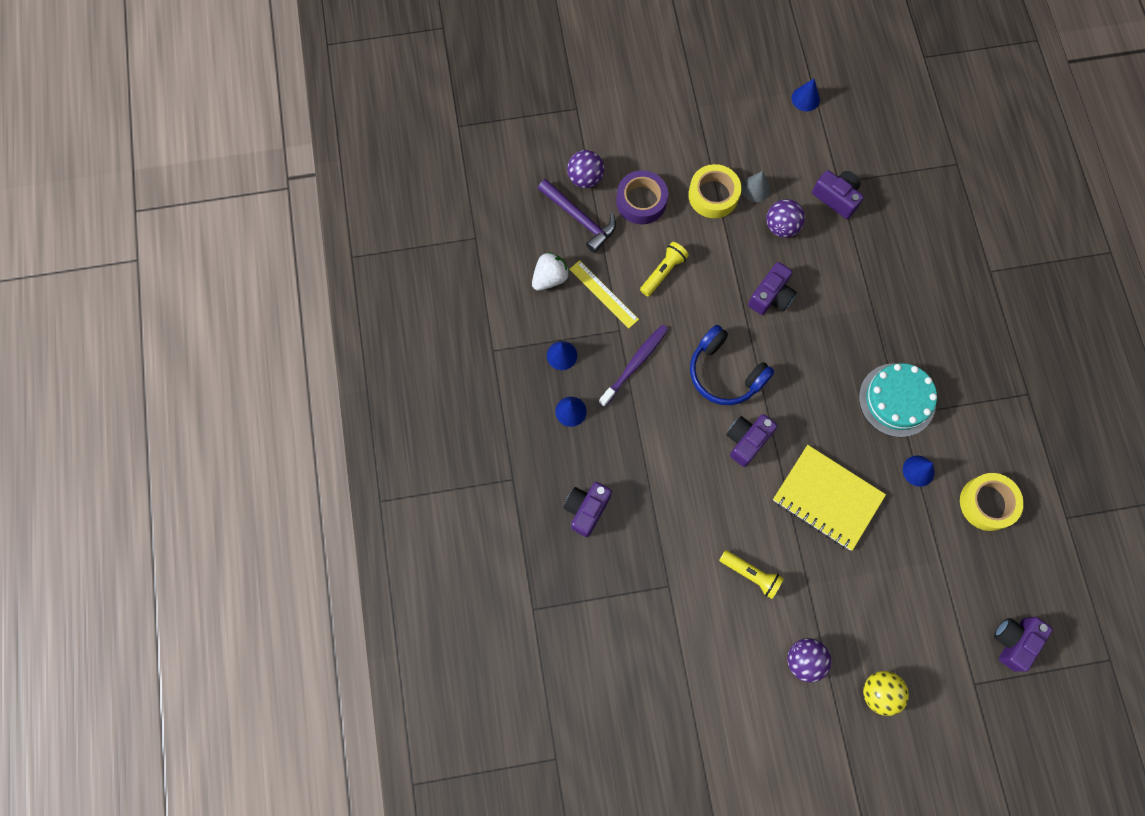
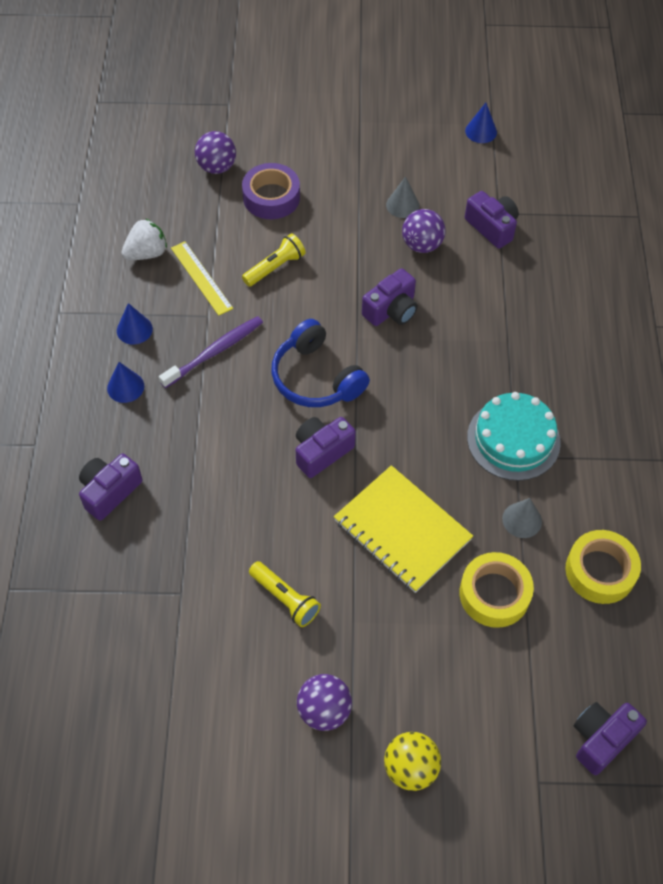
camera: 10 degrees right, 15 degrees down
(580, 218) = (198, 203): purple hammer -> none
(713, 195) = (353, 204): yellow tape -> yellow tape (494, 594)
(918, 471) = (522, 520): blue cone -> grey cone

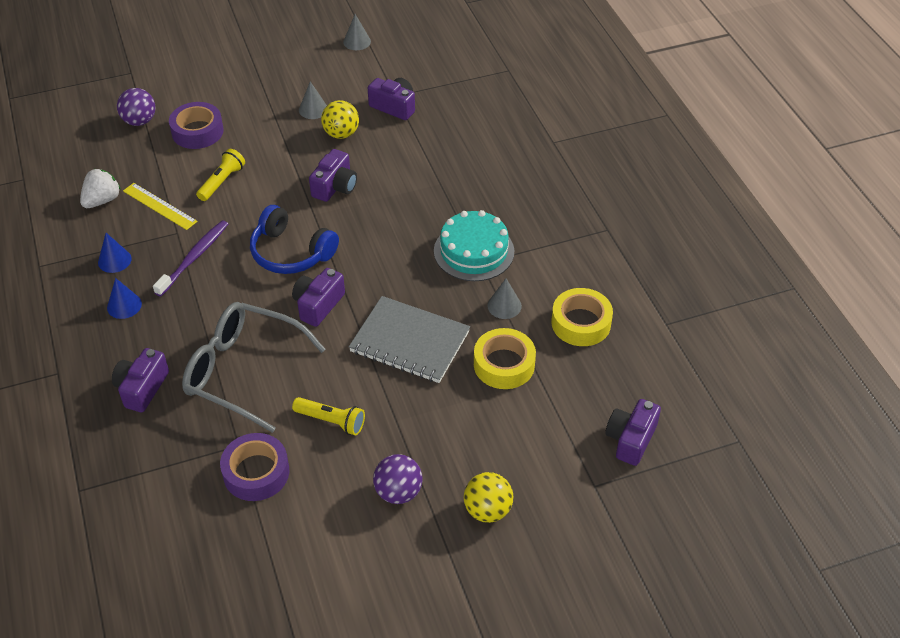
camera: 20 degrees left, 10 degrees down
(187, 632) = (256, 472): none -> purple tape
(216, 506) = (242, 371): none -> grey glasses
(402, 530) = (410, 342): yellow notebook -> grey notebook
(422, 245) = (341, 134): purple ball -> yellow ball
(481, 131) = (357, 41): blue cone -> grey cone

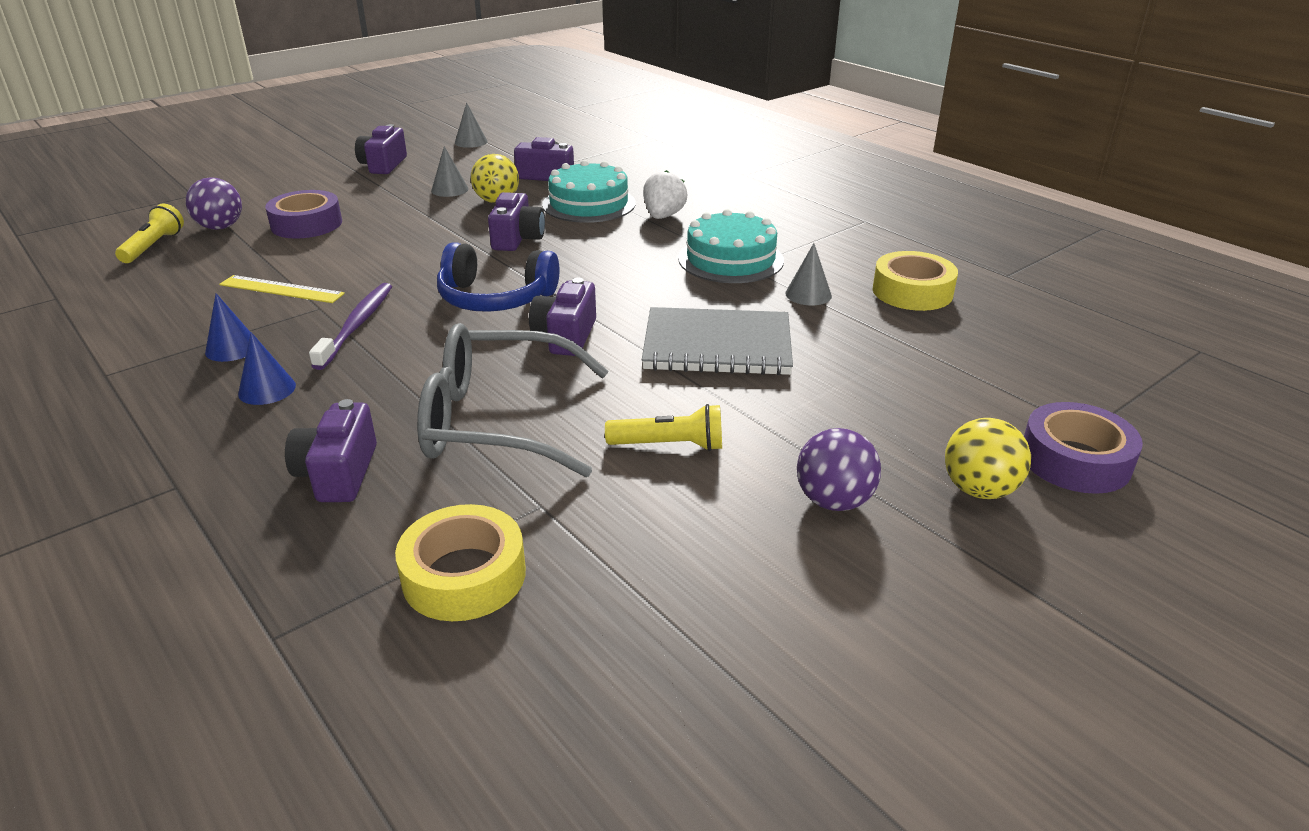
camera: 20 degrees left, 15 degrees down
(102, 200) = (190, 297): white strawberry -> white strawberry (663, 216)
(222, 182) = (362, 257): yellow flashlight -> yellow flashlight (154, 246)
(256, 472) = (592, 532): purple tape -> purple tape (1075, 460)
(407, 154) = (589, 204): none -> turquoise cake
(504, 364) = (857, 342): yellow tape -> yellow tape (464, 575)
(630, 439) = (1080, 376): purple camera -> purple camera (383, 165)

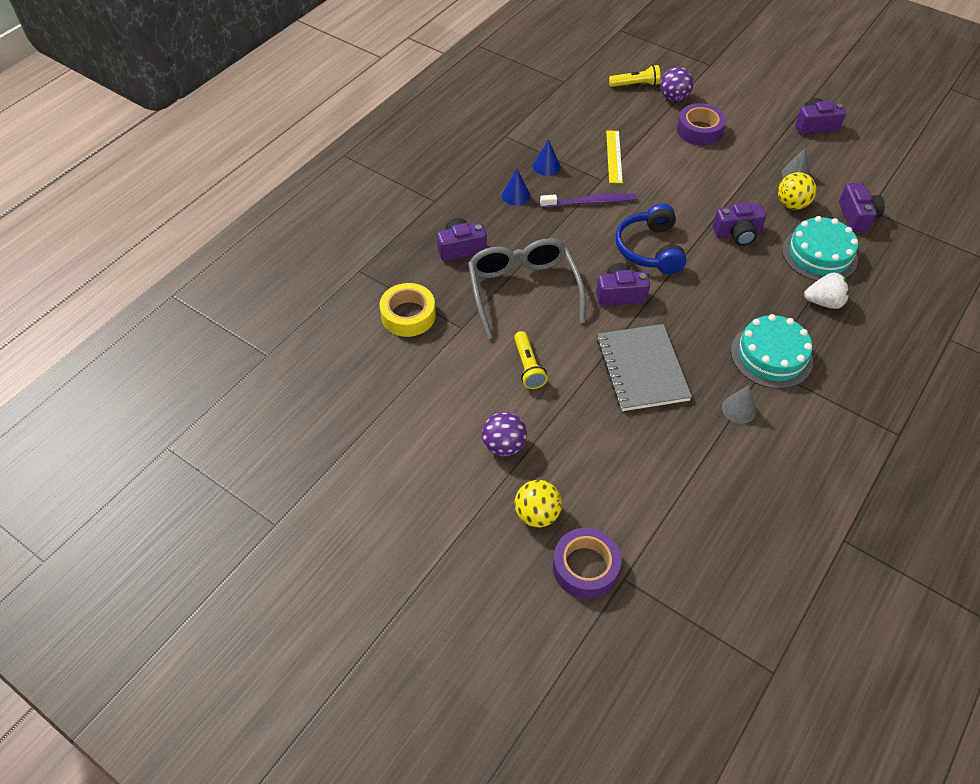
camera: 75 degrees right, 20 degrees up
(471, 142) = (894, 153): grey cone -> none
(912, 292) = (777, 473): yellow tape -> none

